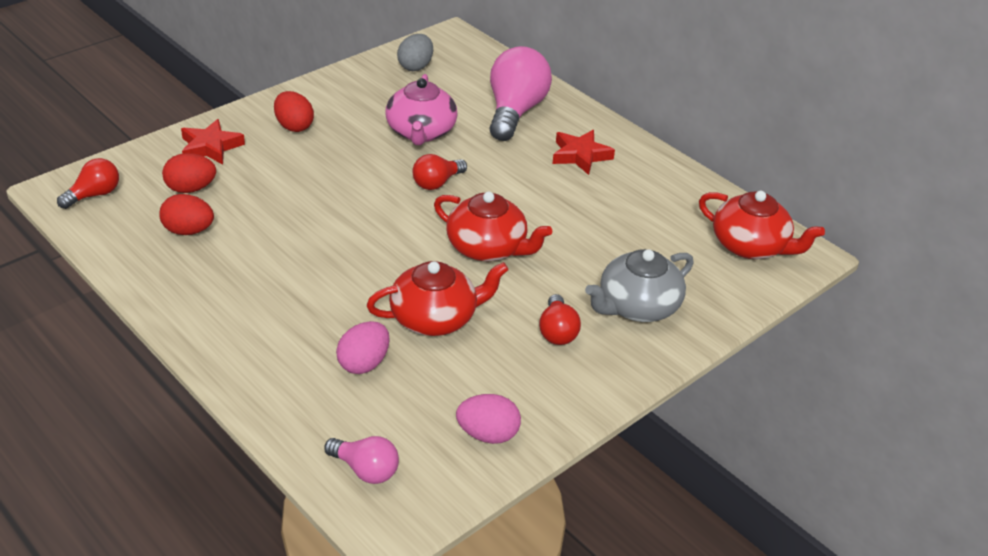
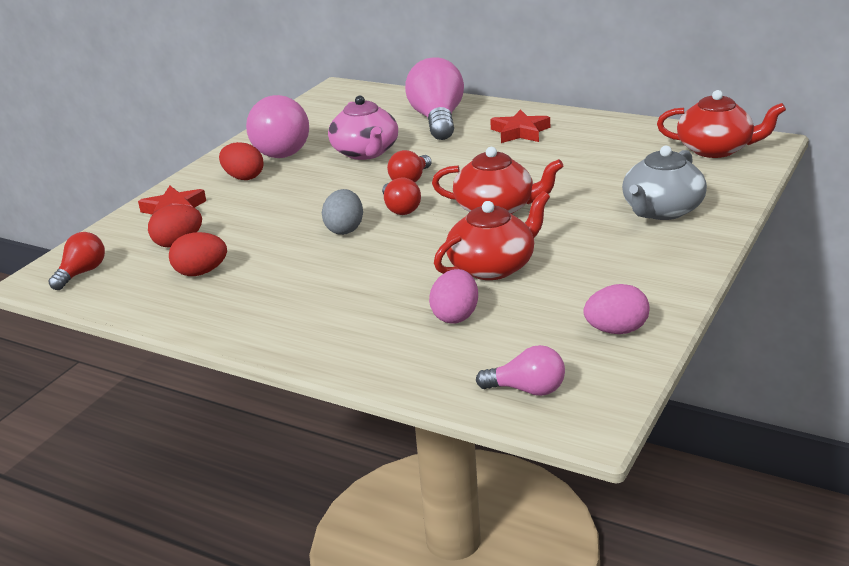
camera: 15 degrees left, 10 degrees down
(347, 100) = (279, 149): none -> pink light bulb
(415, 66) = (323, 114): grey egg -> grey egg (345, 229)
(557, 332) = (610, 245): red light bulb -> red light bulb (400, 209)

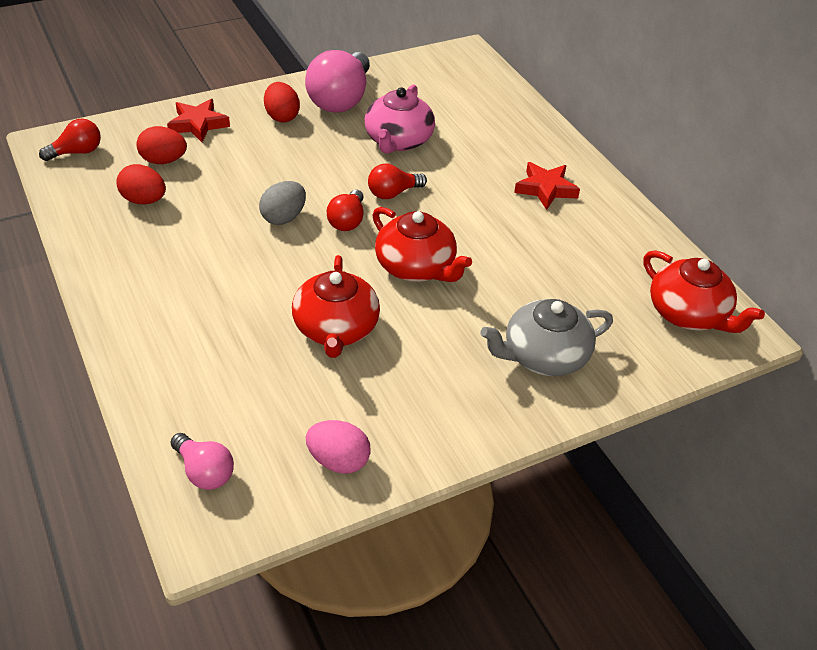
camera: 30 degrees right, 15 degrees up
(437, 120) = (497, 135): pink light bulb -> none
(455, 316) = (248, 361): pink egg -> none
(493, 267) = (336, 329): red teapot -> red teapot turned 90 degrees clockwise

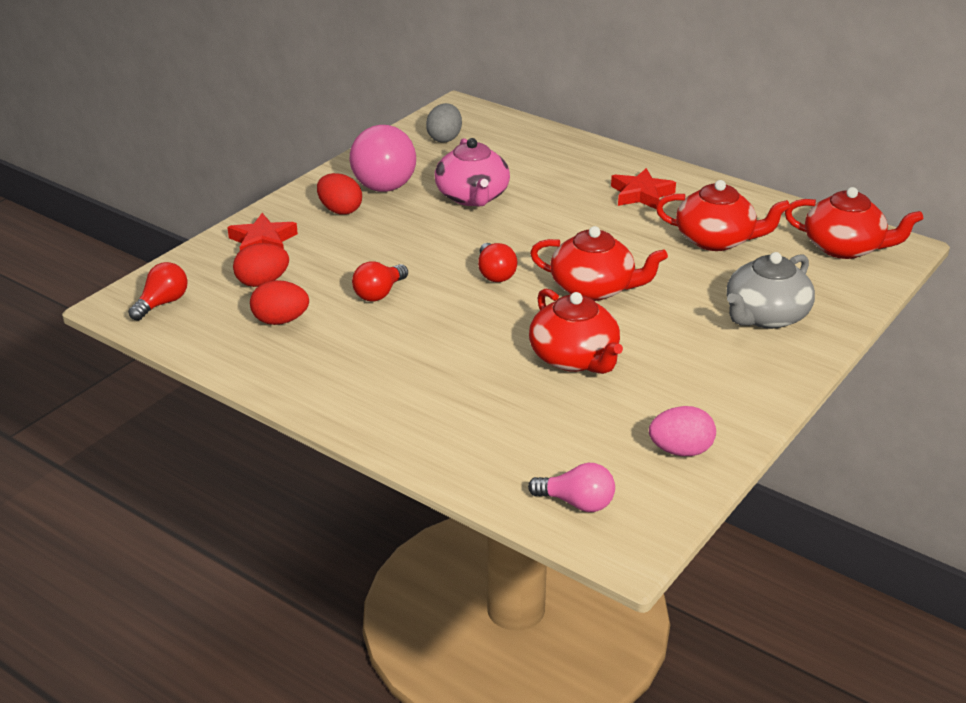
camera: 25 degrees left, 10 degrees down
(283, 218) = (433, 290): grey egg -> grey egg (444, 138)
(393, 193) = (512, 239): red light bulb -> red light bulb (379, 293)
(571, 259) = (716, 240): none -> red teapot

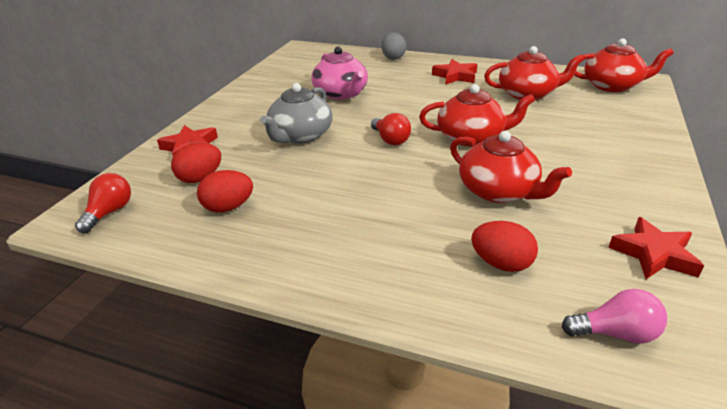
camera: 15 degrees left, 0 degrees up
(340, 210) = (245, 116): red egg -> red egg (501, 263)
(379, 293) = (306, 169): red light bulb -> none
(382, 179) = (269, 93): pink light bulb -> none
(444, 138) = (301, 64): grey egg -> grey egg (393, 58)
(680, 451) = (654, 254): pink egg -> red star
(765, 316) = (608, 135): grey teapot -> grey teapot (300, 136)

